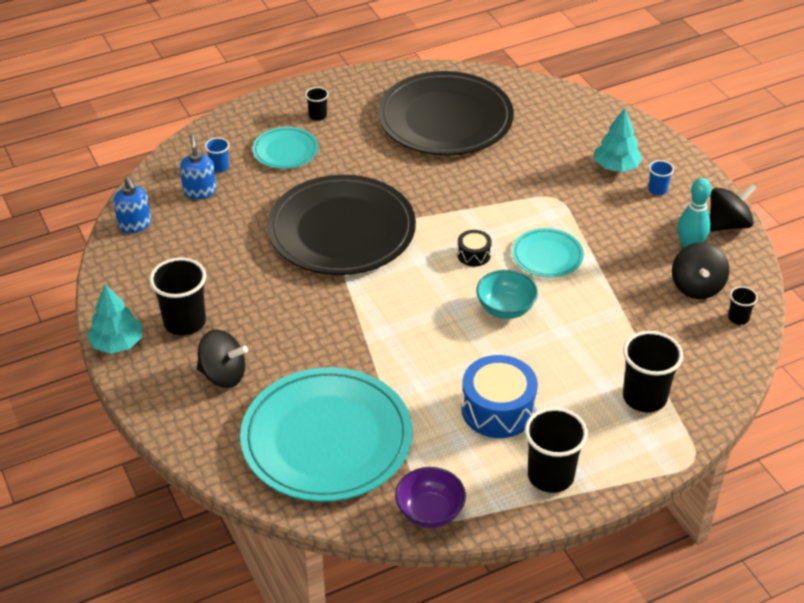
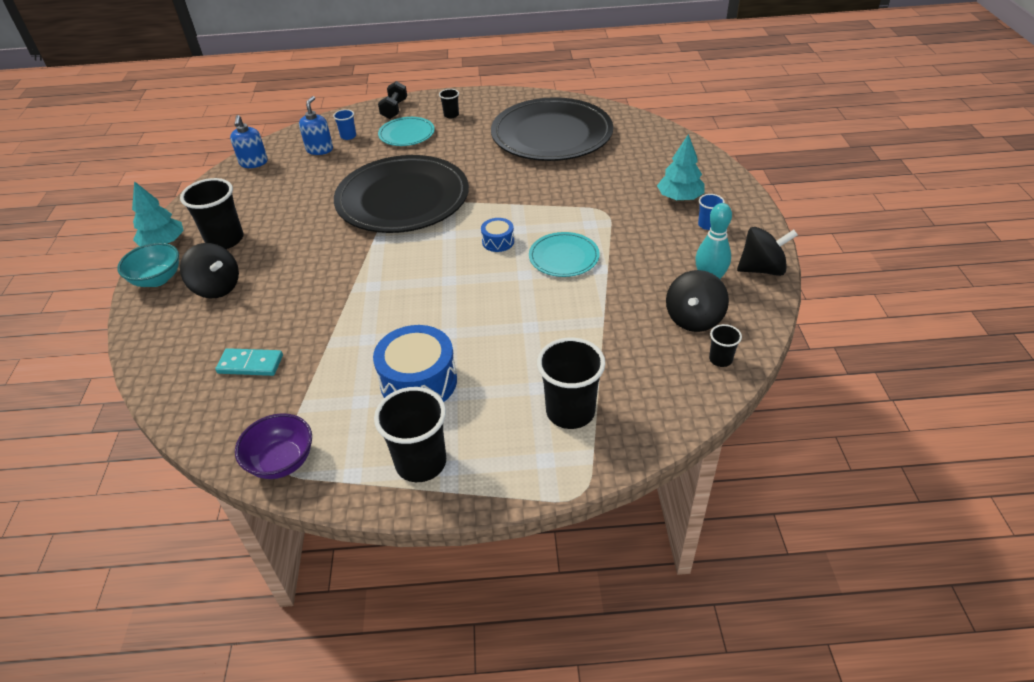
camera: 25 degrees right, 0 degrees up
(246, 121) = (394, 109): none -> black dumbbell
(327, 439) = (250, 364): turquoise plate -> turquoise domino
(474, 254) = (498, 241): black drum -> blue drum
(505, 308) = (493, 293): turquoise bowl -> turquoise bowl (157, 279)

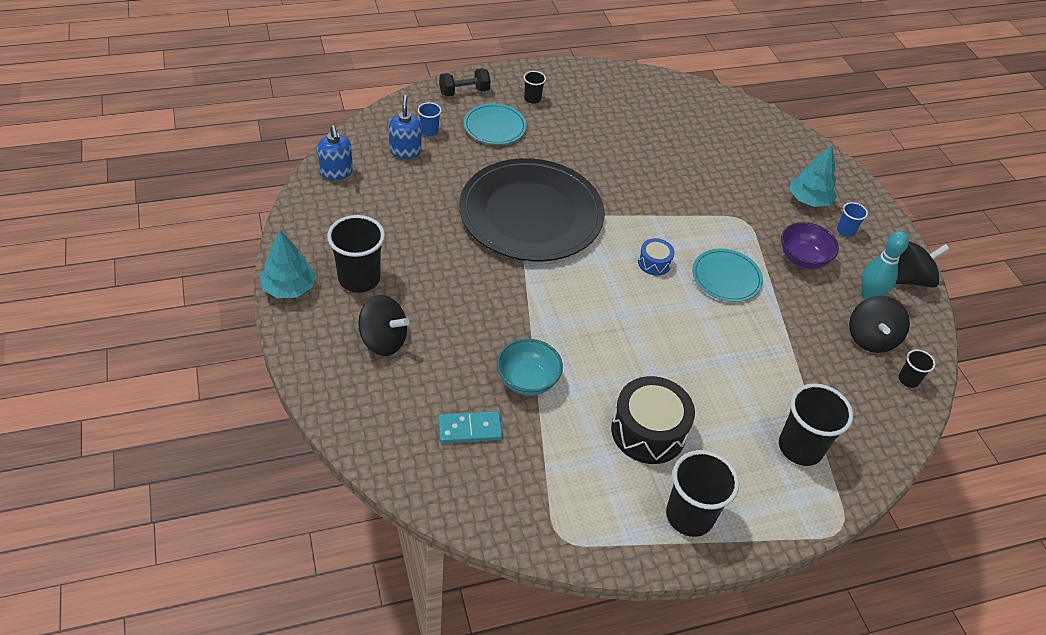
camera: 20 degrees left, 5 degrees up
(157, 279) = (309, 335): turquoise bowl -> turquoise bowl (527, 380)
(282, 461) = (557, 531): purple bowl -> purple bowl (802, 259)
(394, 109) = (464, 92): black dumbbell -> black dumbbell turned 75 degrees clockwise
(418, 382) = (648, 431): blue drum -> black drum
(551, 134) = (652, 123): black plate -> none

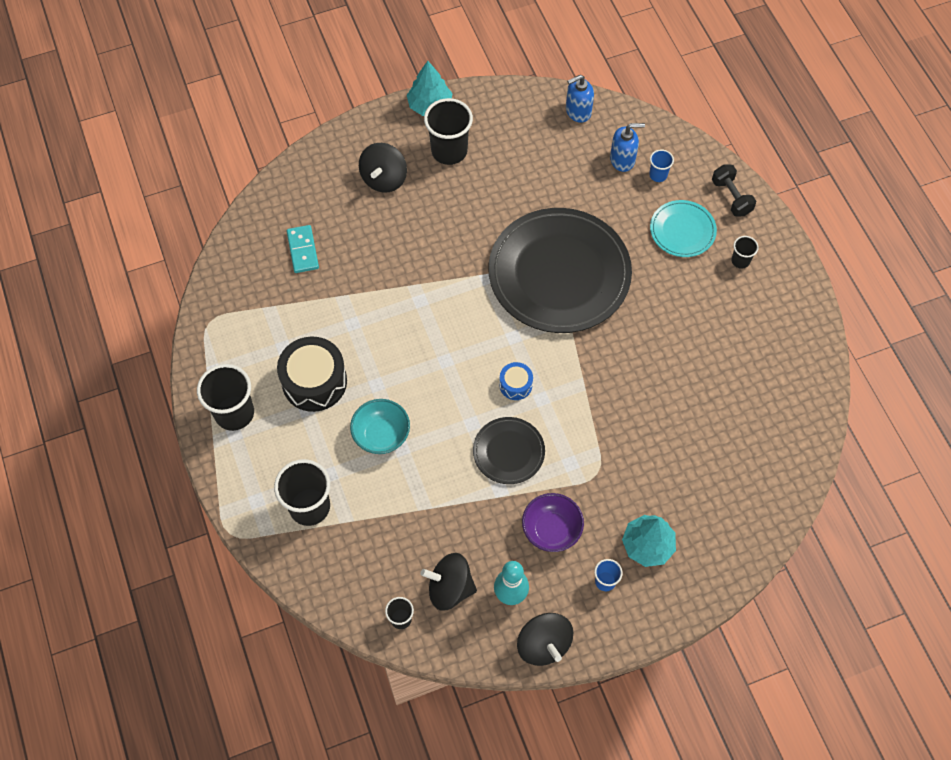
camera: 90 degrees right, 15 degrees up
(527, 380) = (356, 287): turquoise bowl -> turquoise bowl (381, 435)
(726, 277) = (508, 452): turquoise plate -> black plate

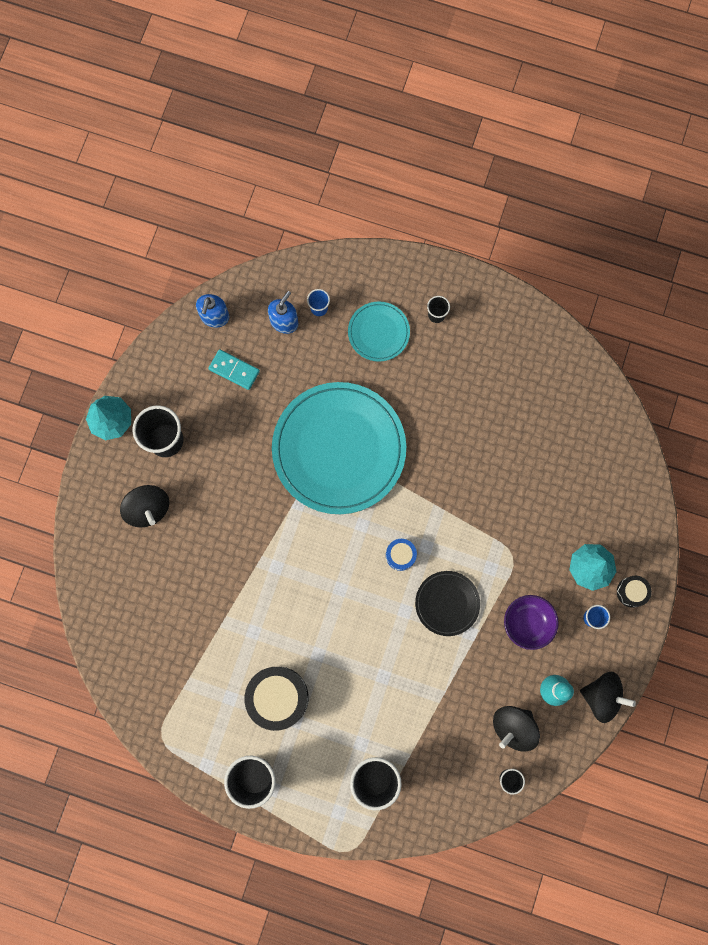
camera: 50 degrees left, 15 degrees up
(303, 250) = (159, 619): turquoise domino -> turquoise domino (234, 370)
(381, 435) = (361, 682): turquoise bowl -> none
(559, 273) = (339, 449): black plate -> turquoise plate
(659, 598) = (631, 592): none -> black drum
(731, 197) = (381, 274): black dumbbell -> none

